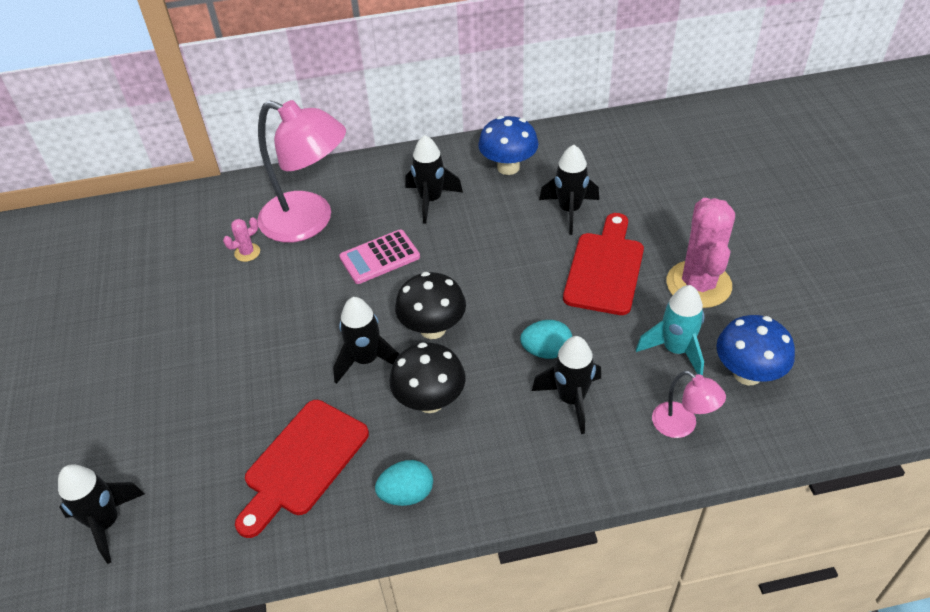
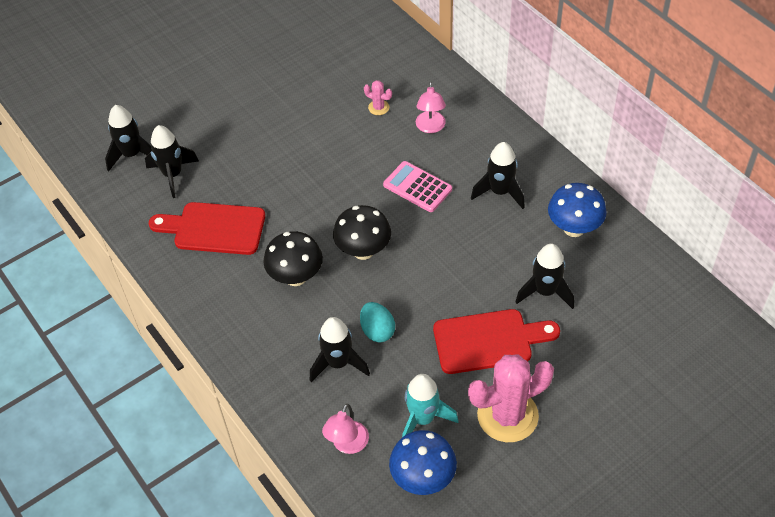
camera: 65 degrees right, 5 degrees up
(309, 221) = (430, 127): pink lamp -> pink lamp, size x0.47
(366, 360) = (314, 224): black rocket -> black rocket (173, 175)
(406, 494) = (214, 295): turquoise egg -> none

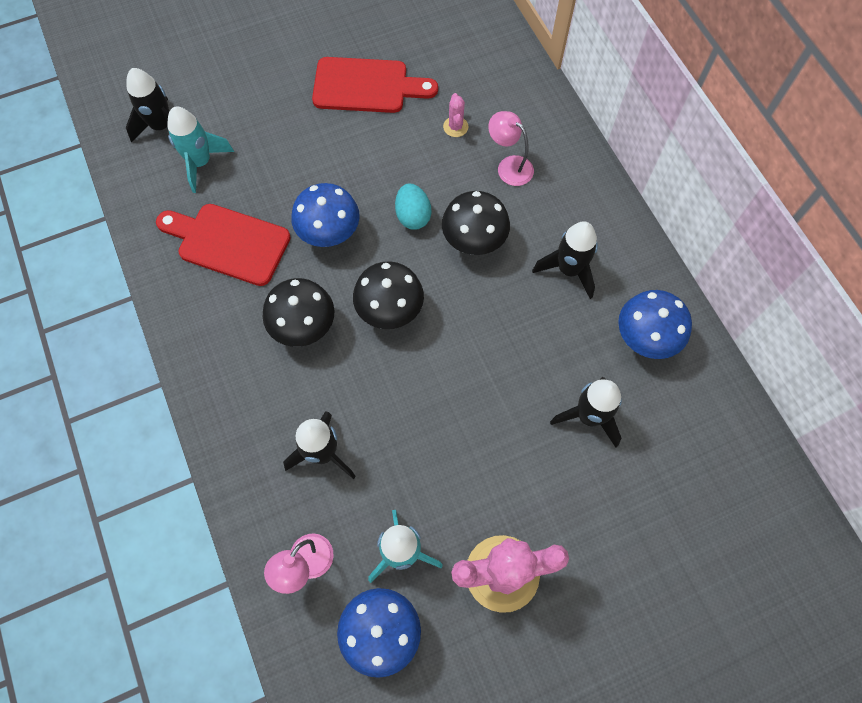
camera: 10 degrees right, 15 degrees up
(173, 175) = (201, 163): black rocket -> turquoise rocket
(297, 205) = (329, 234): none -> blue mushroom
(377, 331) = (379, 421): turquoise egg -> turquoise egg (413, 216)
(378, 107) = (455, 127): pink cactus -> pink cactus turned 45 degrees clockwise
(417, 187) = (474, 242): pink calculator -> black mushroom
(430, 127) = (509, 166): pink lamp -> pink lamp turned 120 degrees clockwise
(488, 341) = (505, 466): red cutting board -> red cutting board (367, 86)

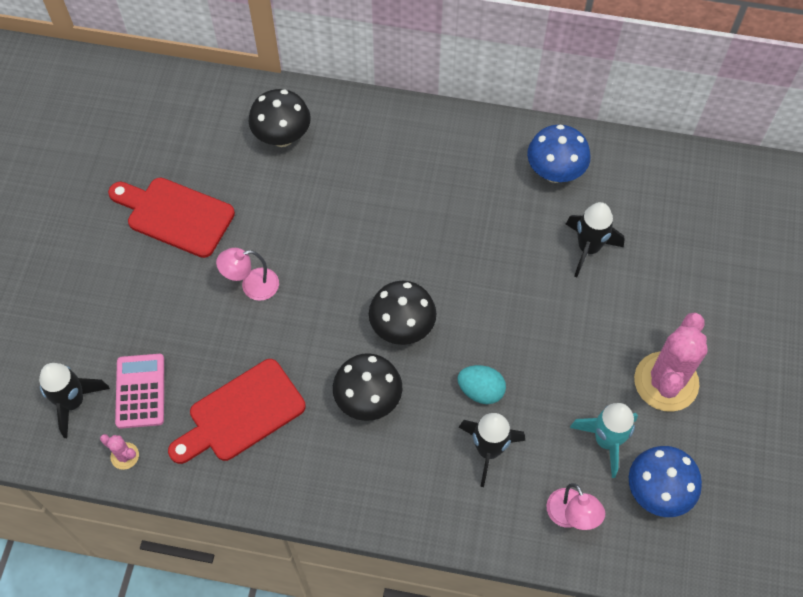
camera: 55 degrees left, 5 degrees down
(201, 163) = (140, 391): turquoise rocket -> pink calculator
(329, 234) = (297, 330): blue mushroom -> none
(367, 86) = (175, 215): red cutting board -> red cutting board turned 105 degrees counterclockwise
(413, 216) = (330, 259): turquoise egg -> turquoise egg (480, 391)
(455, 127) = (272, 176): pink cactus -> pink cactus (125, 456)
(474, 242) = (388, 230): black mushroom -> black mushroom (282, 137)
(509, 166) = (340, 163): pink lamp -> pink lamp (252, 286)
(569, 270) = (463, 183): black rocket -> none

